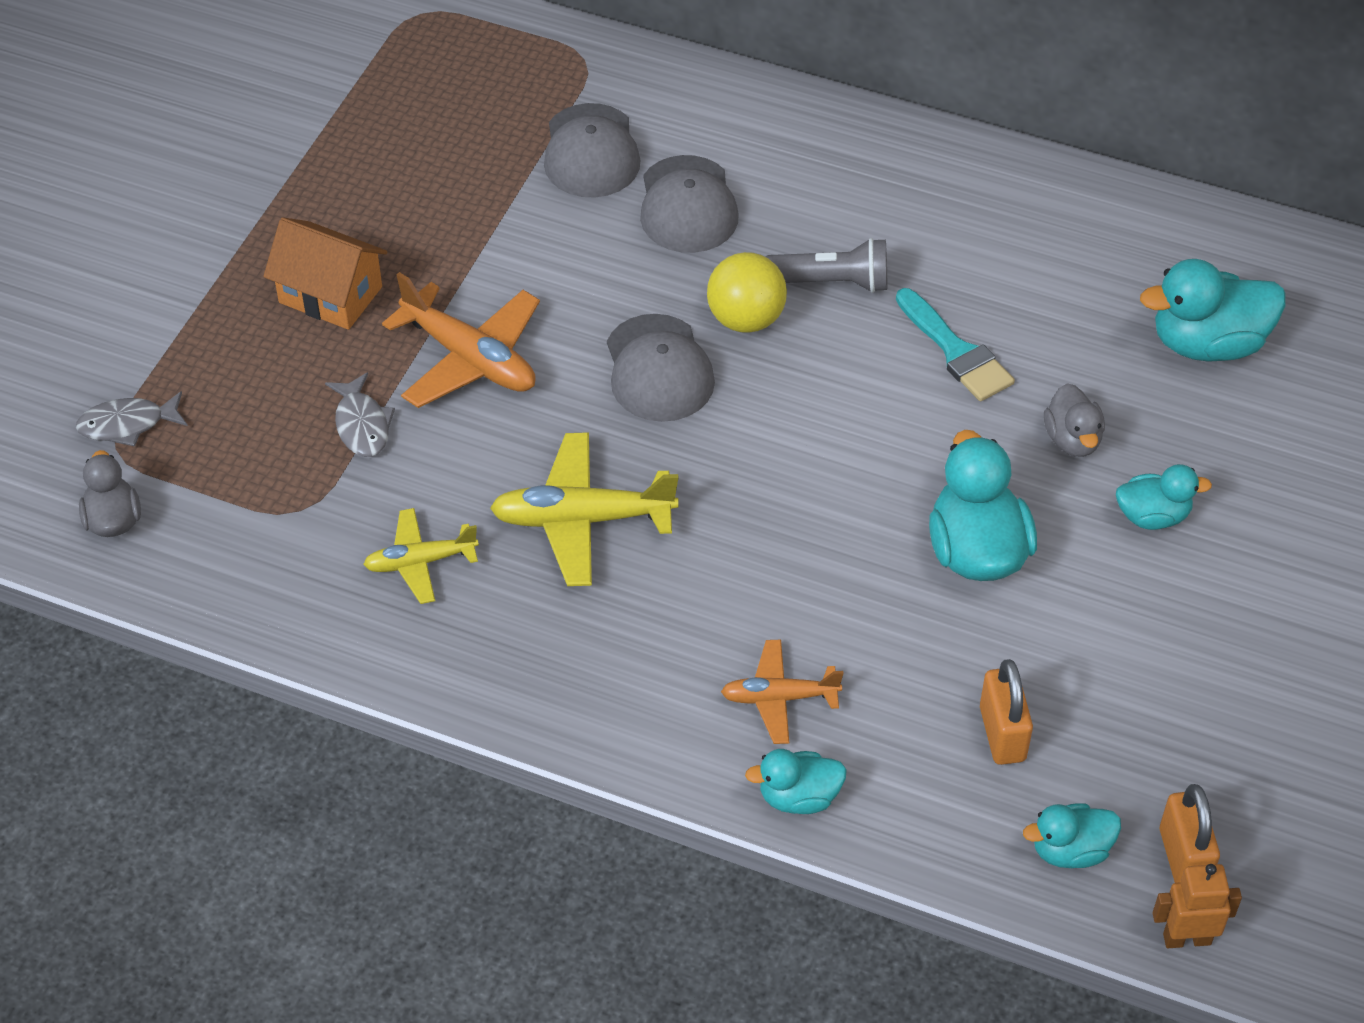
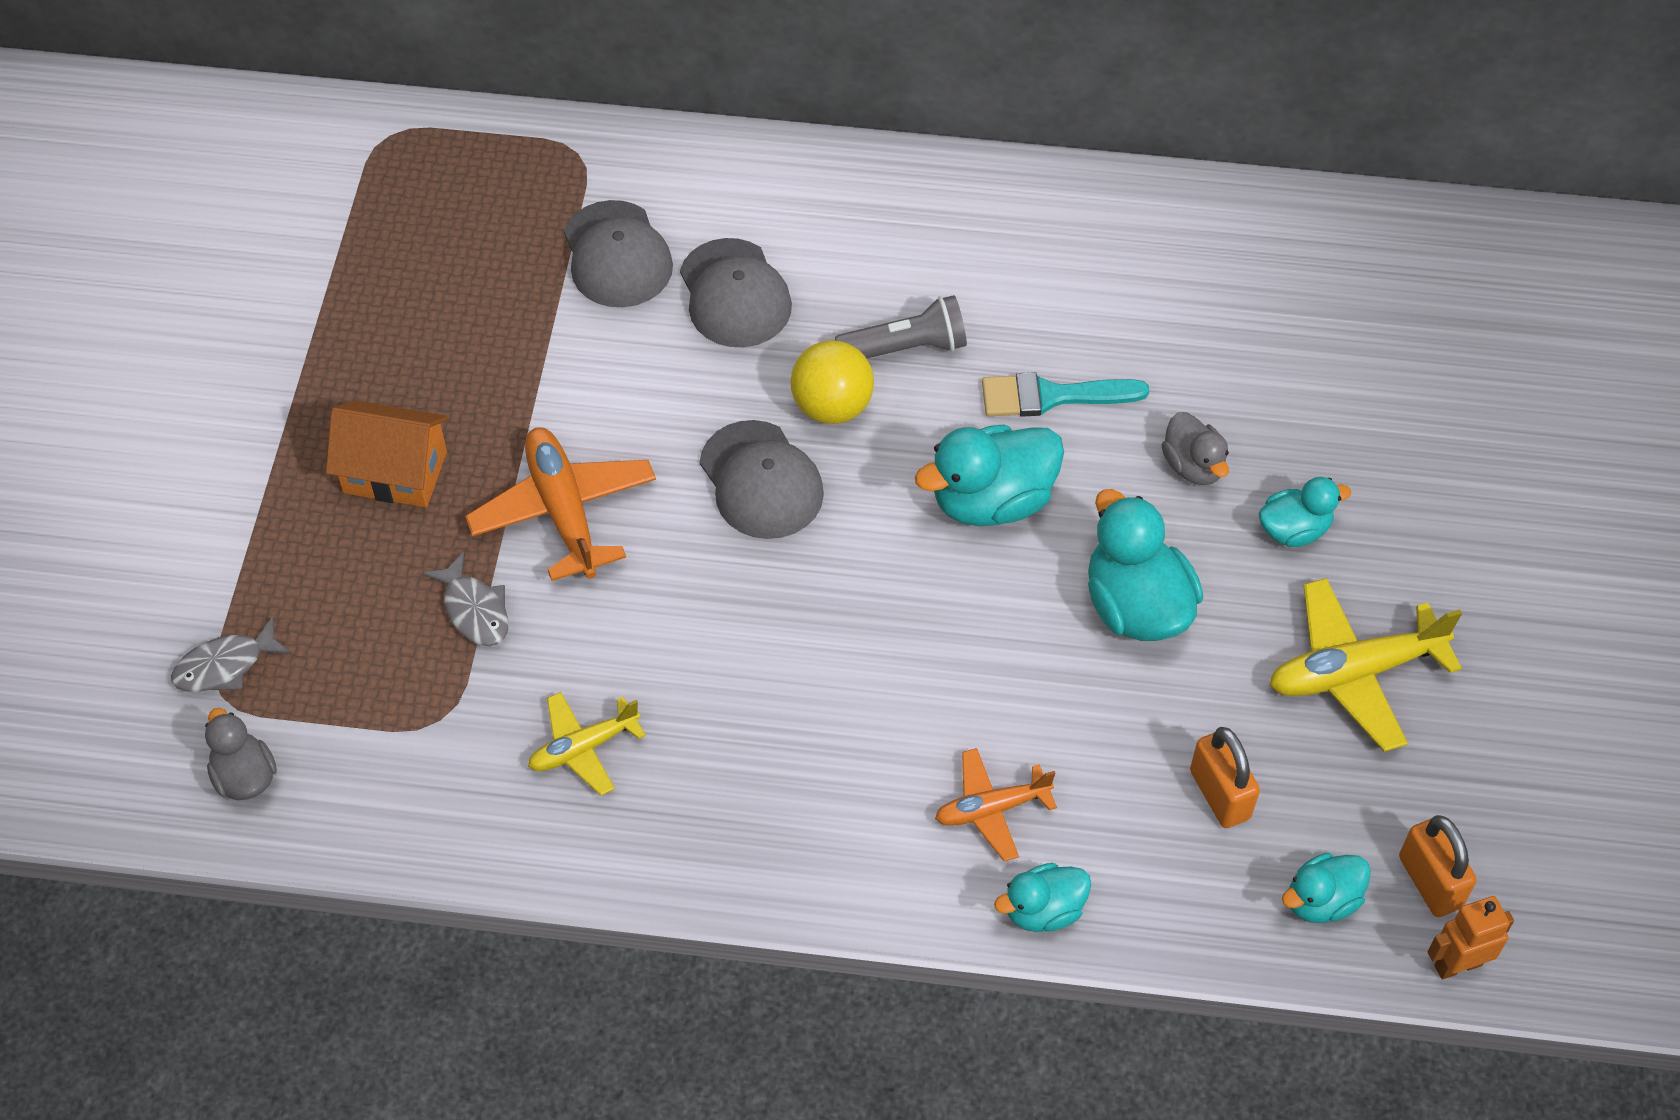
camera: 15 degrees left, 5 degrees up
(470, 358) = (564, 511): orange plane -> orange plane turned 135 degrees counterclockwise
(582, 519) = (735, 663): yellow plane -> yellow plane (1354, 672)
(956, 351) = (1052, 396): turquoise brush -> turquoise brush turned 135 degrees clockwise
(1207, 343) = (1292, 335): turquoise duck -> turquoise duck (991, 501)

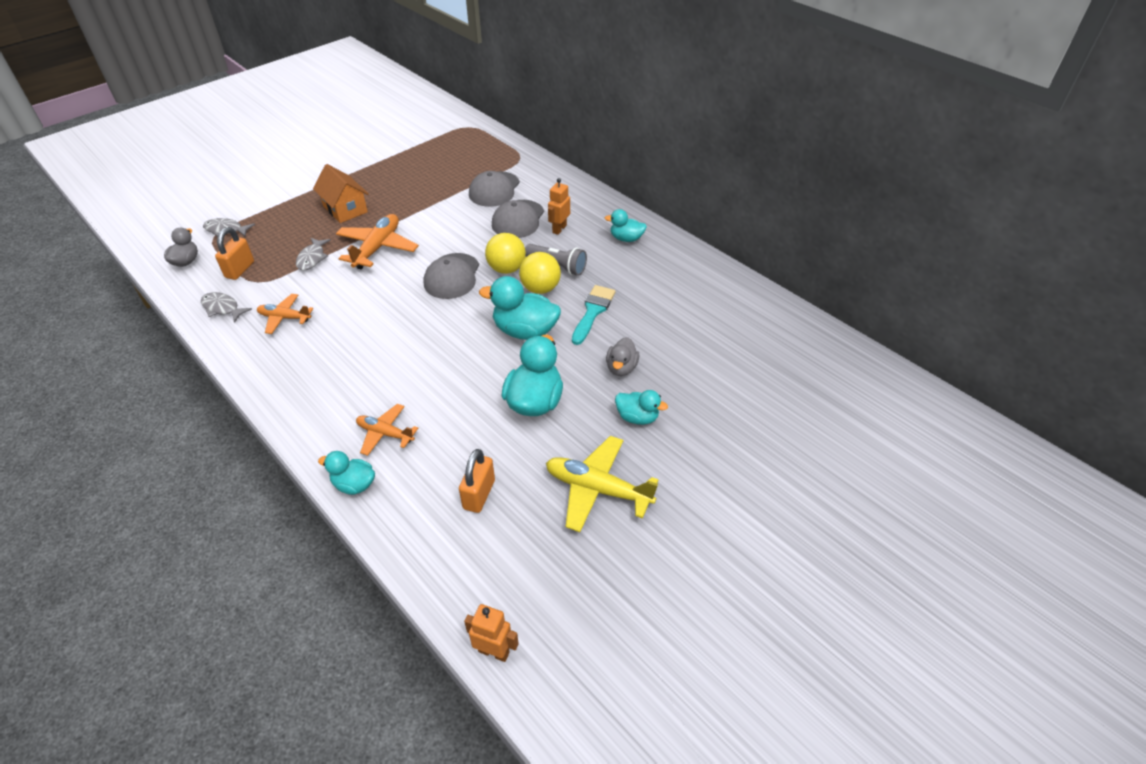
camera: 40 degrees right, 10 degrees down
(450, 809) = (222, 308): none -> grey fish
(583, 748) = (284, 318): yellow plane -> orange plane
(826, 270) = (559, 229): none -> orange robot
(928, 408) = (540, 288): none -> yellow ball
(1052, 396) = (593, 311): turquoise brush -> turquoise brush turned 75 degrees clockwise
(1321, 901) = (467, 571): turquoise duck -> turquoise duck (626, 238)
(1430, 882) = (526, 603): orange padlock -> orange padlock (240, 270)

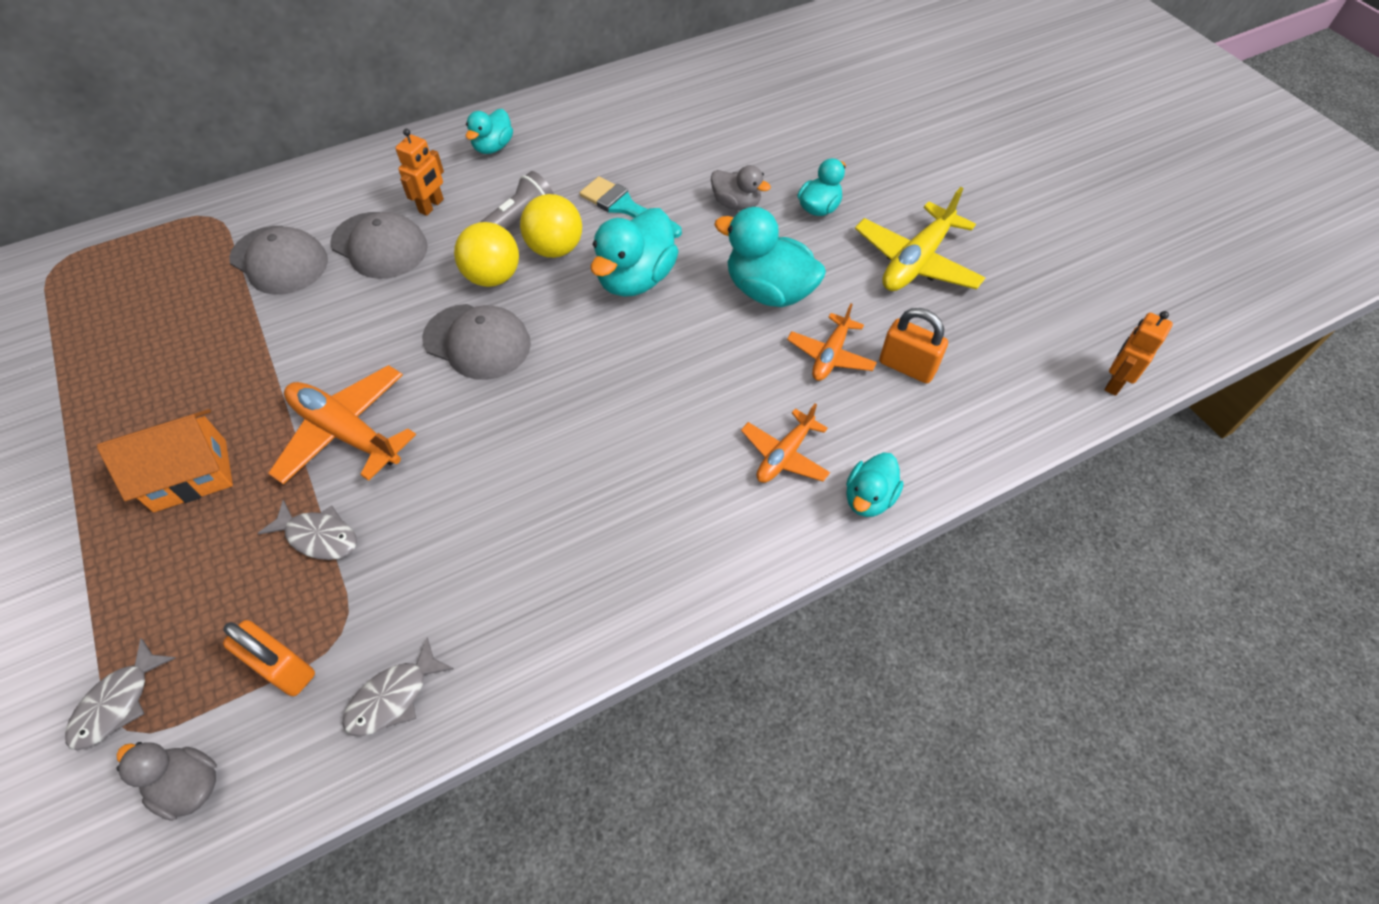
camera: 75 degrees left, 10 degrees up
(284, 318) = (472, 585): orange plane -> orange plane (830, 355)
(559, 229) = (431, 206): orange robot -> orange robot turned 105 degrees counterclockwise

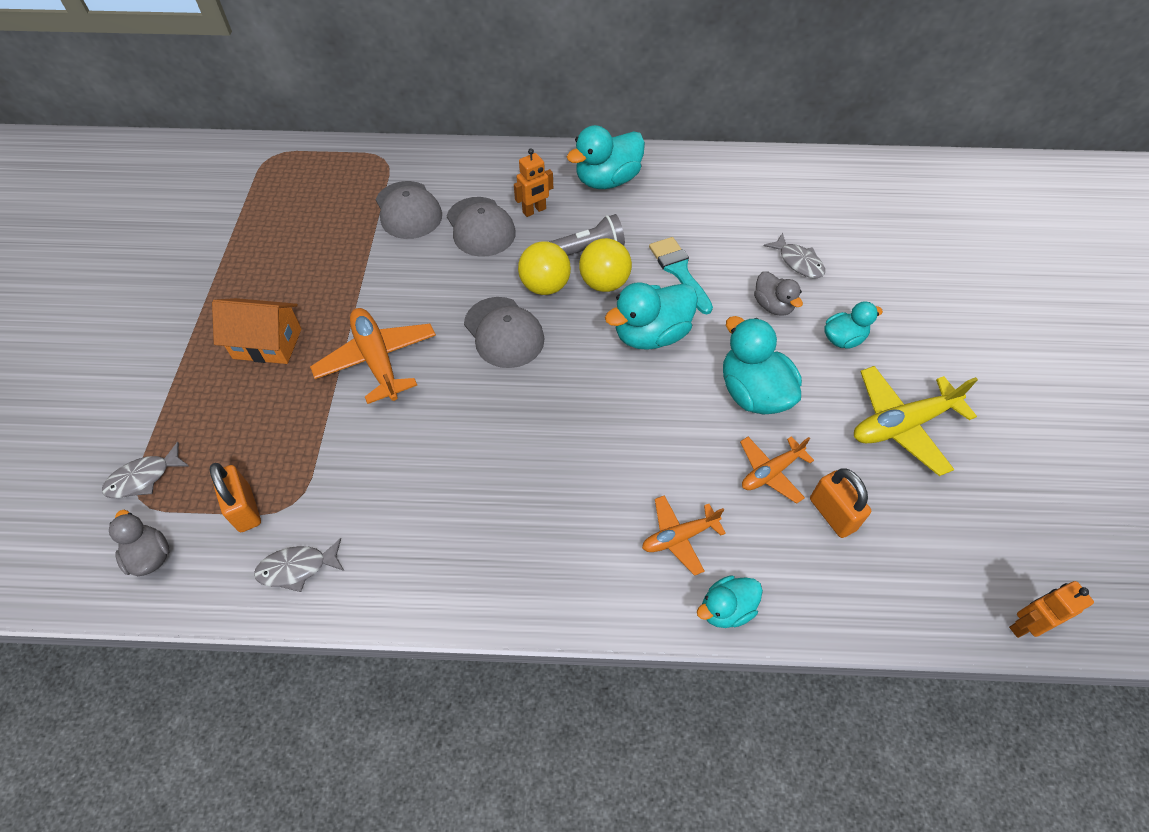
camera: 30 degrees right, 0 degrees up
(318, 536) = (317, 427): grey fish -> grey fish (798, 262)
(493, 147) = (607, 180): turquoise duck -> turquoise duck, size x1.70

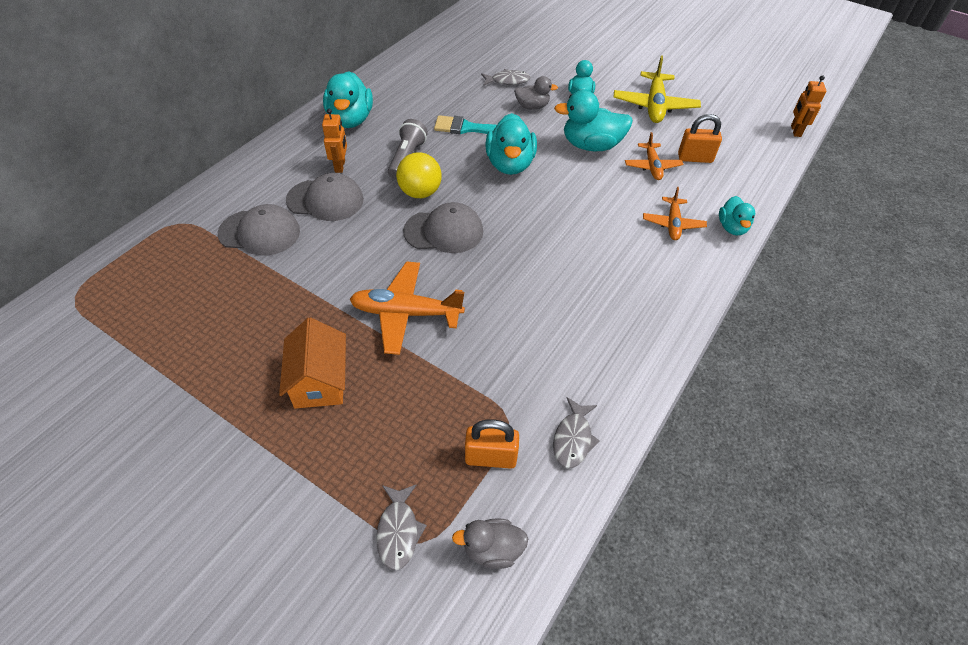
camera: 60 degrees left, 5 degrees down
(267, 343) = (319, 381): orange house -> orange house turned 45 degrees counterclockwise
(604, 283) = (445, 164): yellow ball -> none

